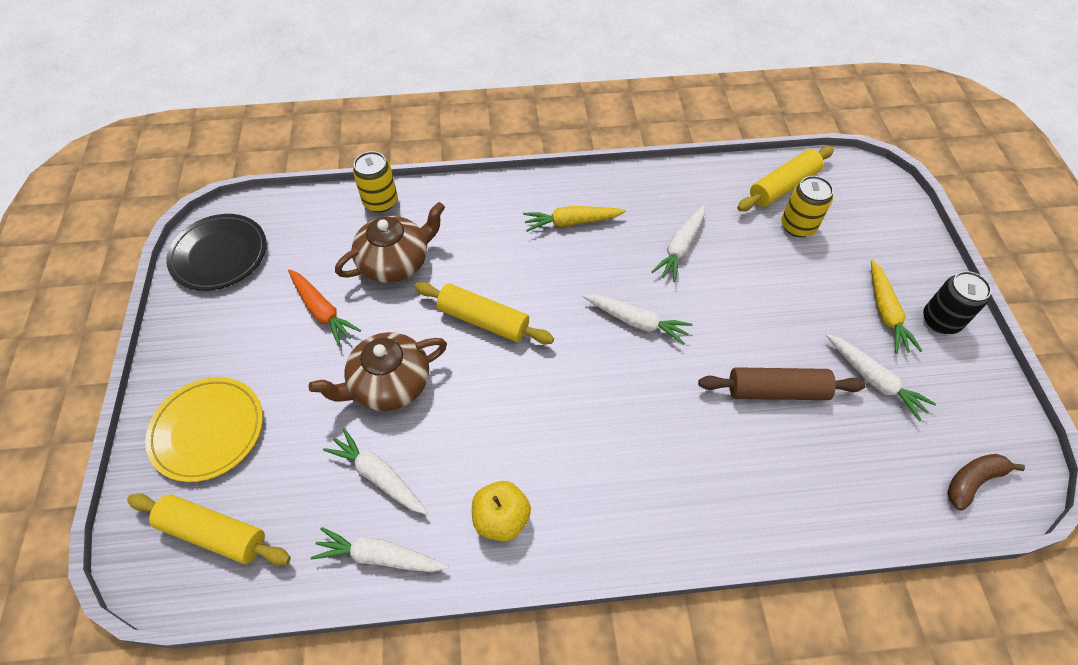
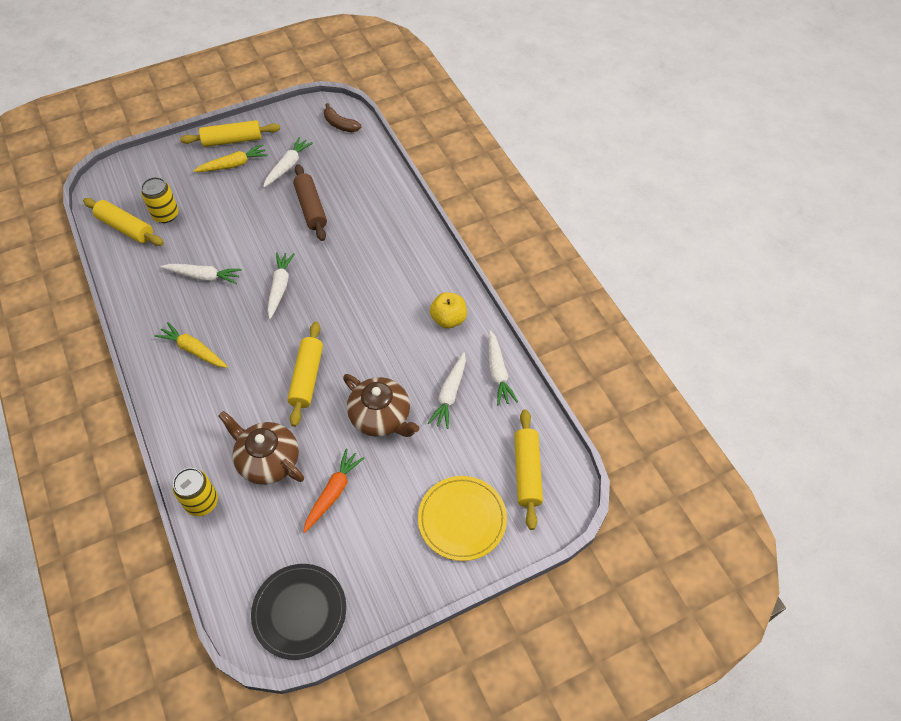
camera: 110 degrees left, 0 degrees up
(571, 222) = (193, 350): yellow carrot -> yellow carrot turned 150 degrees clockwise
(940, 320) = (232, 140): black can -> yellow rolling pin

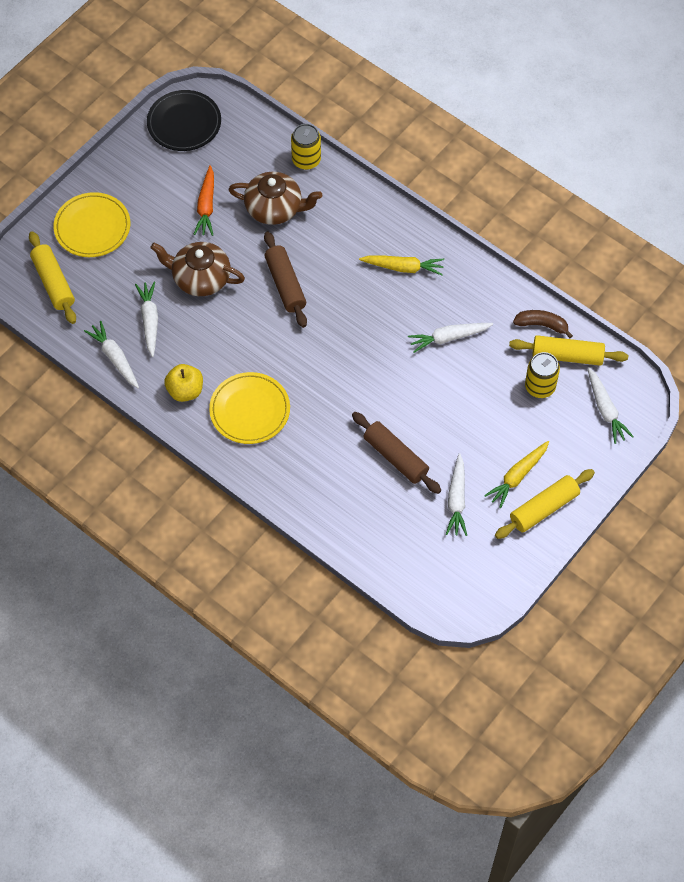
camera: 155 degrees right, 5 degrees up
(280, 287) = (367, 357): white carrot -> white carrot (605, 410)
(307, 378) = (285, 284): yellow rolling pin -> brown rolling pin
(340, 124) = (436, 585): brown banana -> brown banana (541, 325)
(402, 283) = (250, 410): none -> yellow plate

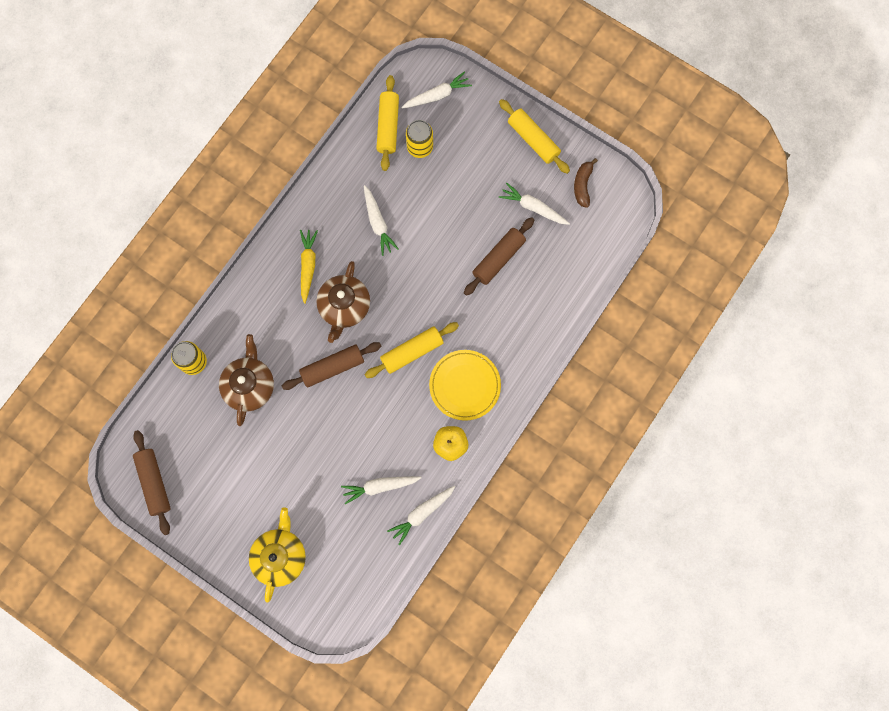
camera: 95 degrees left, 15 degrees up
(53, 283) = (345, 584): yellow rolling pin -> yellow rolling pin (412, 352)
(92, 227) = (280, 556): yellow plate -> yellow teapot
(184, 123) = (154, 483): black plate -> brown rolling pin
(200, 278) = (330, 446): brown teapot -> brown teapot (344, 307)
(206, 206) = (250, 449): orange carrot -> none
(456, 500) = (533, 207): white carrot -> white carrot turned 150 degrees counterclockwise
(517, 476) = (506, 161): yellow carrot -> none
(541, 325) = (359, 148): brown banana -> brown banana (583, 185)

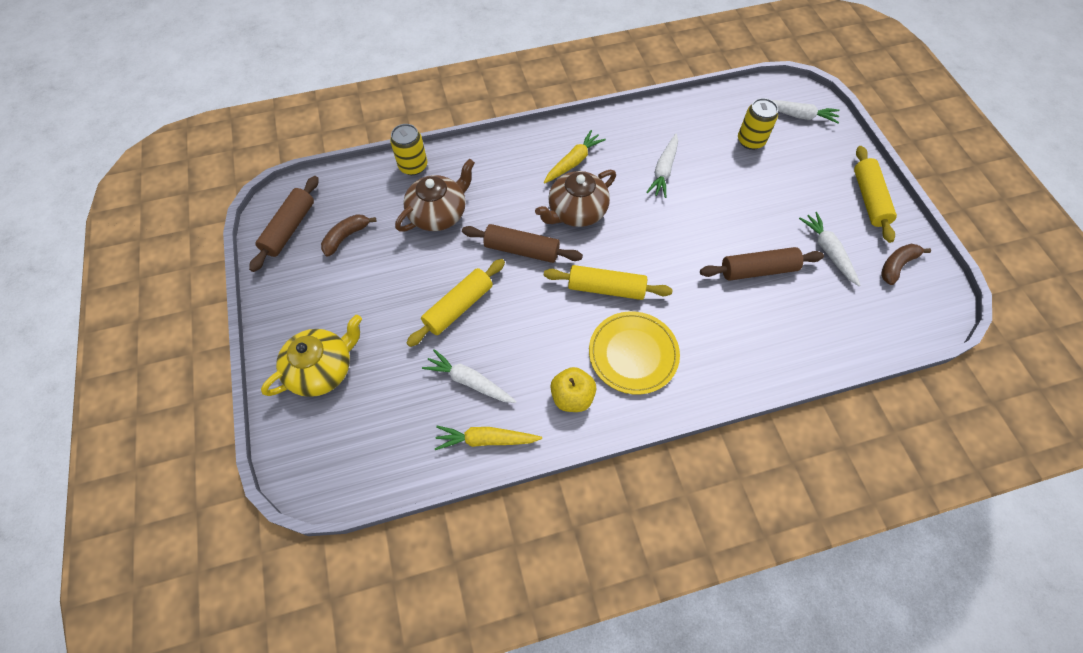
camera: 40 degrees right, 15 degrees down
(202, 456) = (346, 237): none -> brown banana
(388, 126) = (733, 111): yellow rolling pin -> yellow rolling pin (458, 307)
(422, 513) = (486, 440): white carrot -> yellow carrot

